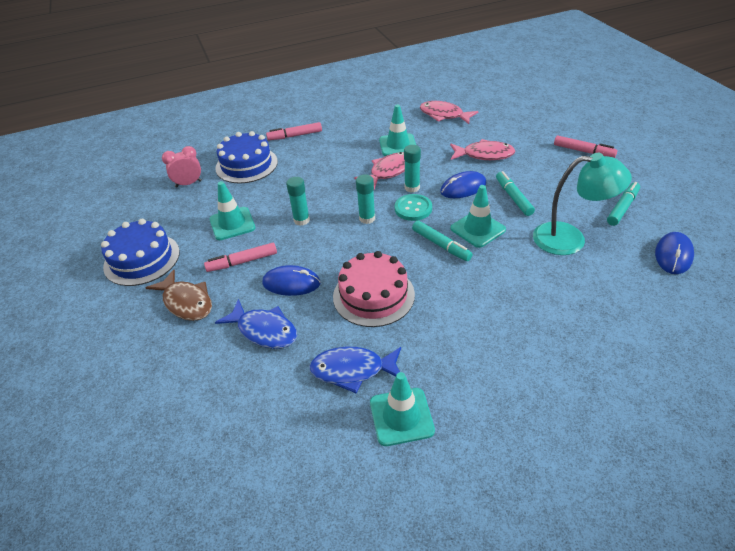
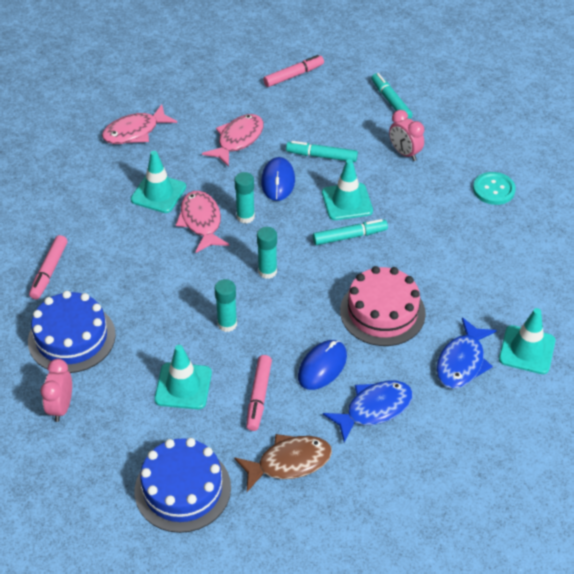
camera: 65 degrees left, 5 degrees up
(413, 208) = (280, 231): turquoise button -> turquoise button (493, 189)
(570, 239) = (404, 153): turquoise lamp -> pink clock
(673, 255) = (466, 109): blue mouse -> none

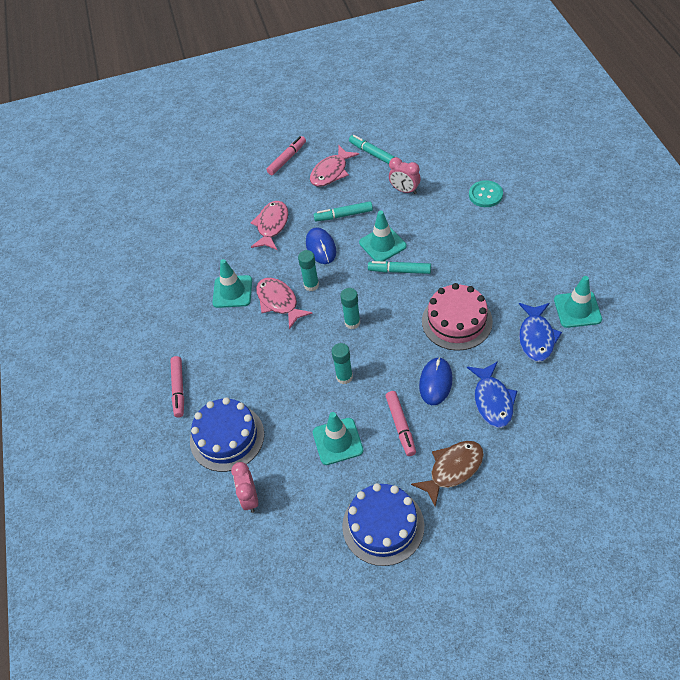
camera: 15 degrees left, 5 degrees up
(135, 132) = (186, 248): pink fish -> pink fish (331, 172)
(349, 236) = (399, 271): turquoise marker -> turquoise marker turned 135 degrees counterclockwise
(374, 409) = (492, 400): blue fish -> blue fish turned 135 degrees clockwise

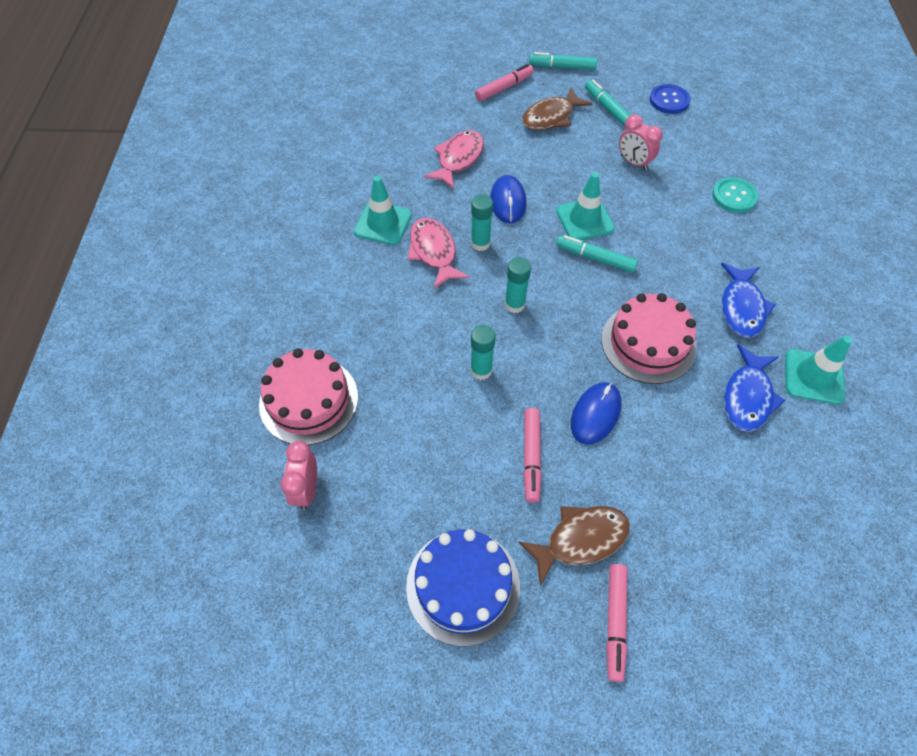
camera: 10 degrees right, 5 degrees up
(179, 389) = (274, 321): pink marker -> pink marker (615, 622)
(227, 437) = (309, 400): blue cake -> pink cake
(331, 172) = (551, 117): pink fish -> brown fish
(337, 441) = (443, 451): turquoise traffic cone -> none
(343, 215) = (548, 171): turquoise marker -> turquoise marker (562, 67)
(416, 134) = (669, 100): none -> blue button
(492, 400) = (663, 462): blue fish -> blue fish (741, 307)

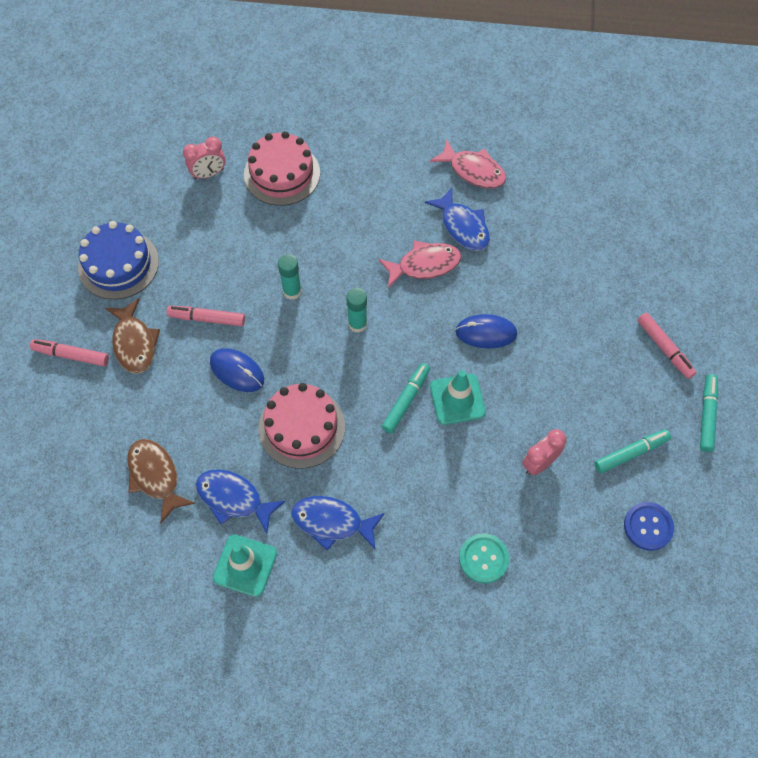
camera: 95 degrees right, 5 degrees up
(307, 489) = (208, 174): pink clock -> pink clock turned 150 degrees clockwise
(383, 223) = (462, 227): turquoise traffic cone -> blue fish
(458, 159) = (547, 294): pink fish -> pink fish (473, 171)
(480, 243) = (432, 303): turquoise glue stick -> none
(551, 117) = (615, 390): brown fish -> brown fish (155, 476)

